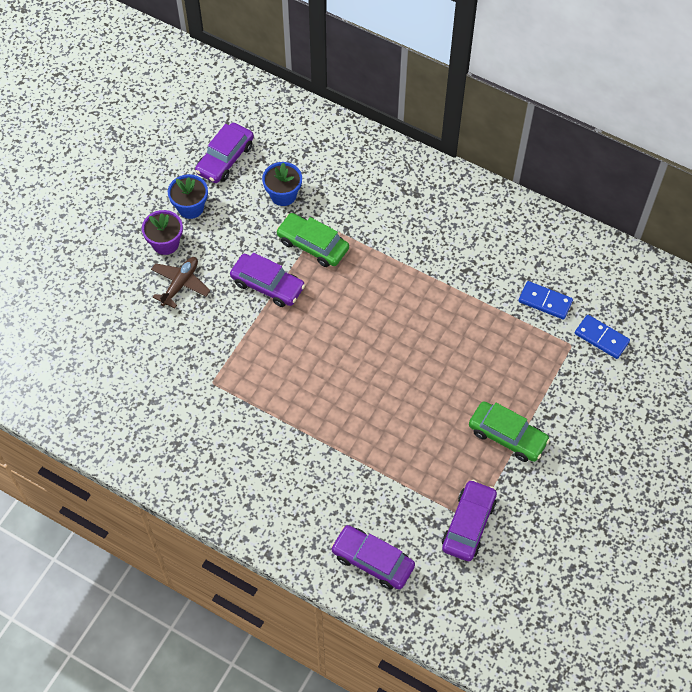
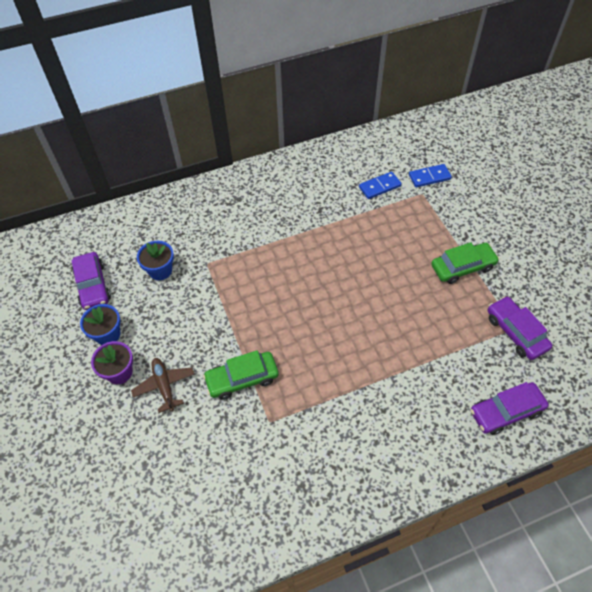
camera: 50 degrees left, 5 degrees down
(267, 285) = (222, 328): purple car -> none
(313, 245) = (217, 279): green car -> green car (242, 379)

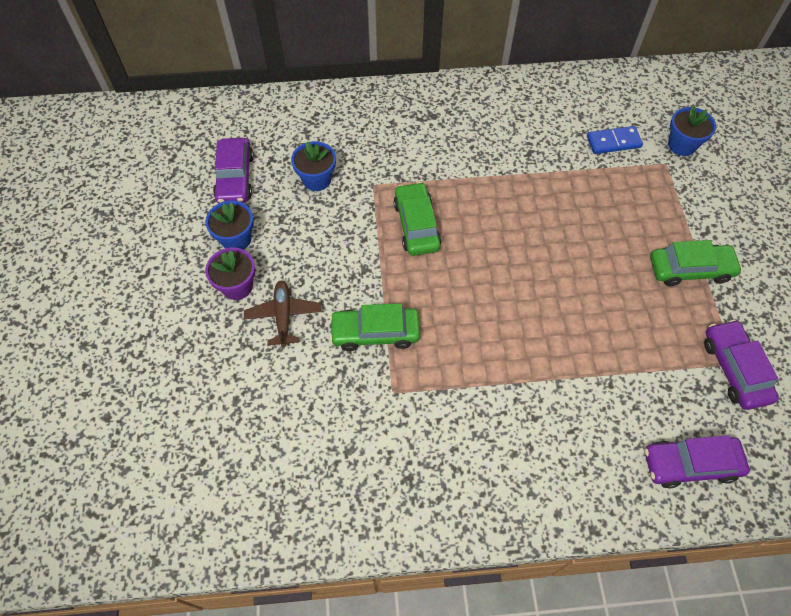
camera: 15 degrees right, 5 degrees up
(250, 286) = (416, 225): none -> green car
(429, 177) = (682, 145): blue domino -> blue flower pot

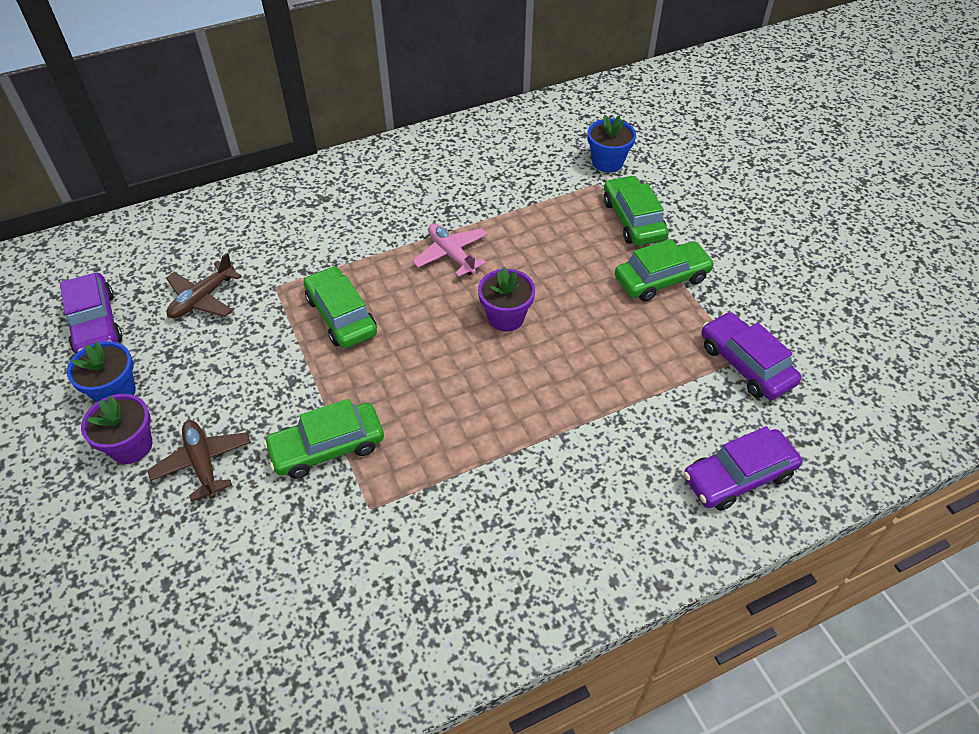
camera: 20 degrees left, 10 degrees down
(316, 179) = (202, 299): blue flower pot -> brown plane
(519, 196) = (451, 255): none -> pink plane
(546, 265) = (506, 317): none -> purple flower pot
(613, 142) = (535, 176): blue domino -> none
(685, 207) = (633, 220): none -> green car

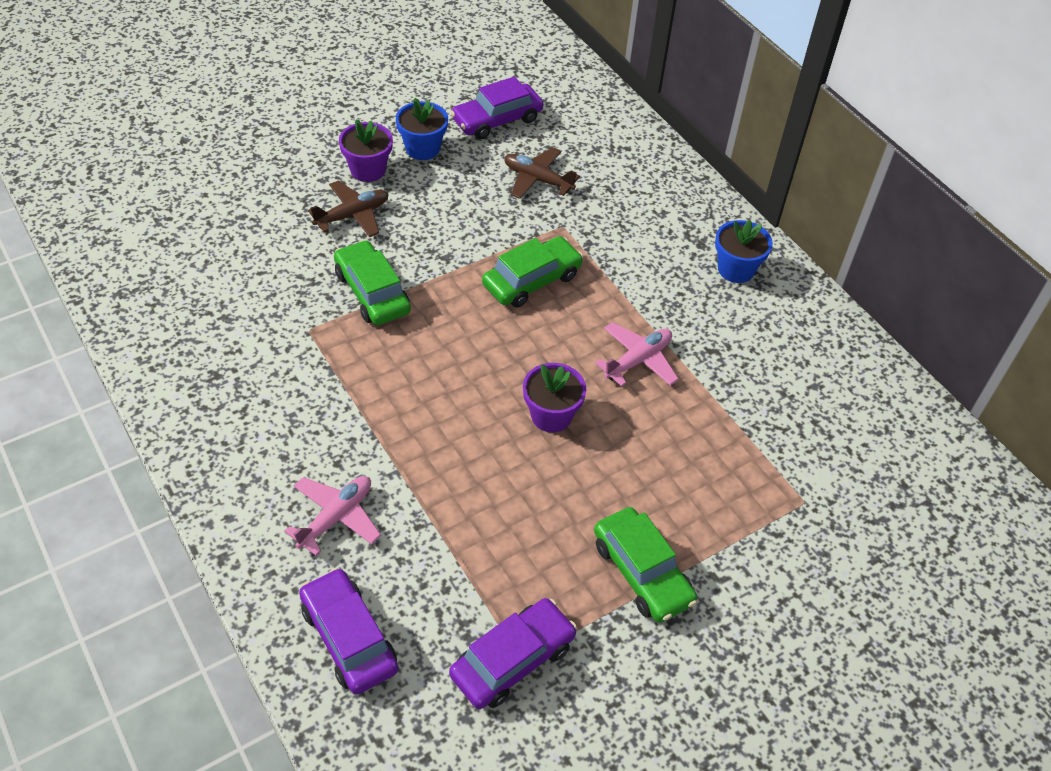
camera: 80 degrees right, 0 degrees up
(607, 162) = (853, 513): blue flower pot -> blue flower pot (736, 269)
(613, 485) = (336, 517): none -> pink plane
(633, 220) = (744, 542): green car -> none

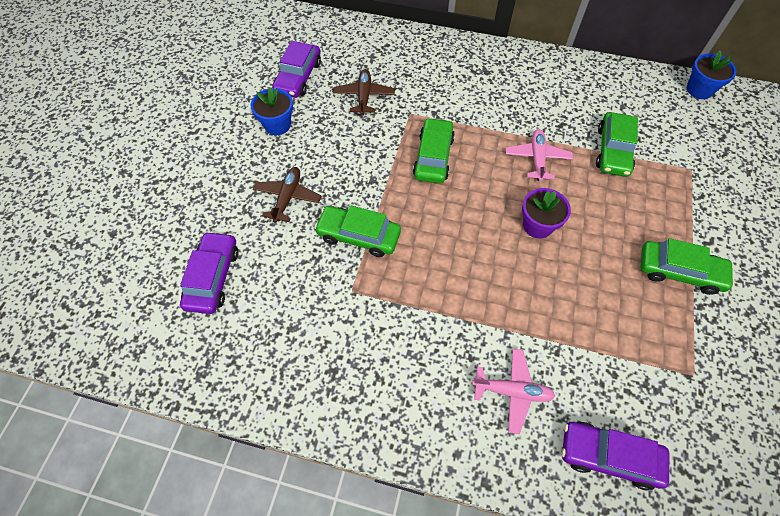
camera: 40 degrees left, 10 degrees up
(336, 517) = (512, 391): pink plane -> pink plane turned 105 degrees clockwise
(368, 170) = (261, 162): purple flower pot -> none
(512, 660) = (691, 380): purple car -> purple car (213, 277)
(537, 179) = (364, 96): brown plane -> brown plane turned 105 degrees clockwise
(735, 416) = (613, 151): none -> green car
(736, 269) = (518, 73): blue flower pot -> blue flower pot (699, 90)

